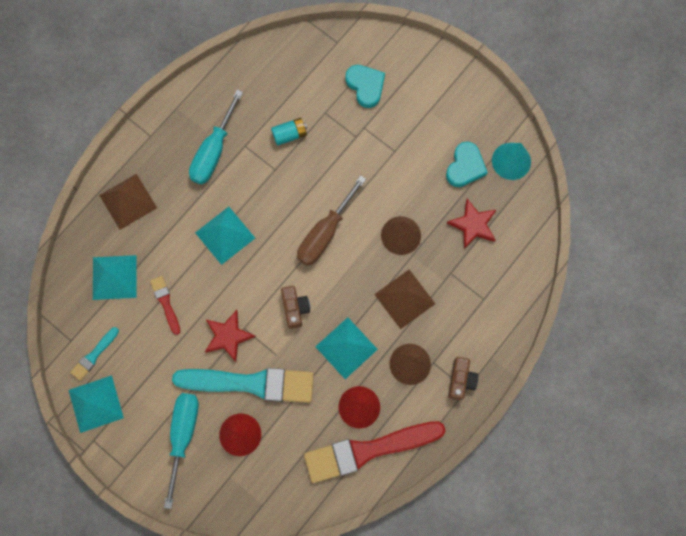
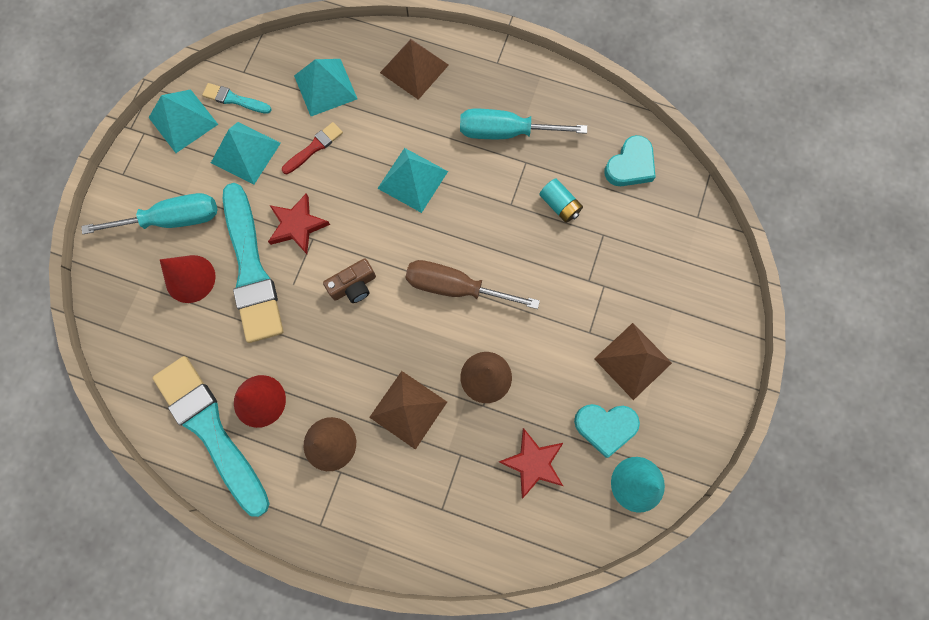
camera: 70 degrees right, 0 degrees up
(346, 348) = (326, 361): turquoise pyramid -> turquoise pyramid (246, 152)
(365, 86) = (657, 269): turquoise heart -> turquoise heart (630, 165)
(368, 450) = (211, 430): red brush -> turquoise brush
(426, 130) = (633, 361): none -> brown pyramid
(460, 380) = (329, 514): brown camera -> none

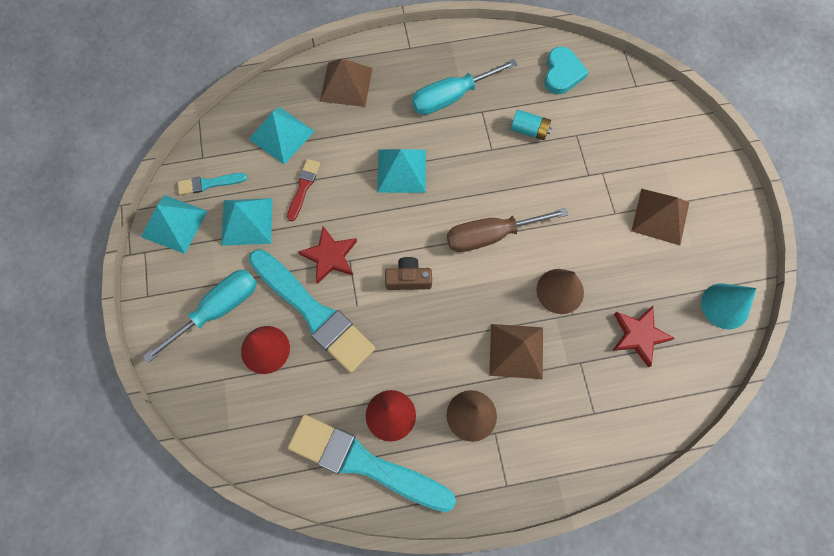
camera: 30 degrees left, 5 degrees down
(354, 286) = (408, 279): brown camera -> brown camera turned 120 degrees counterclockwise
(605, 426) = (673, 277): turquoise heart -> none

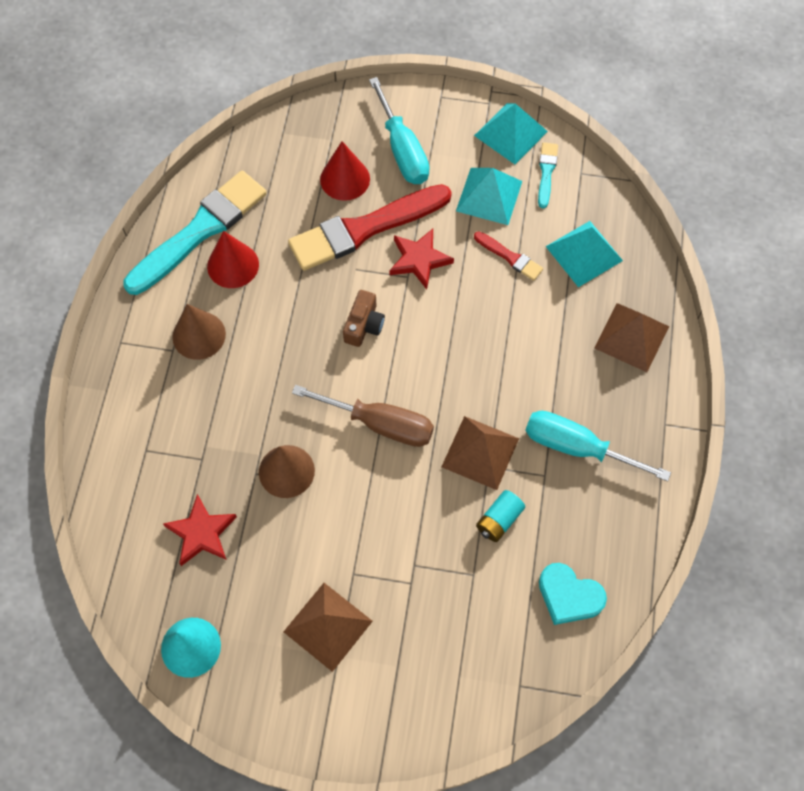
camera: 110 degrees right, 5 degrees down
(313, 312) = (364, 229): turquoise brush -> red brush
(402, 170) = (495, 360): turquoise pyramid -> none
(451, 97) = (577, 447): turquoise screwdriver -> turquoise screwdriver turned 60 degrees counterclockwise
(490, 235) = (380, 424): brown screwdriver -> brown screwdriver turned 105 degrees clockwise
(516, 351) = (242, 401): brown pyramid -> brown pyramid (480, 452)

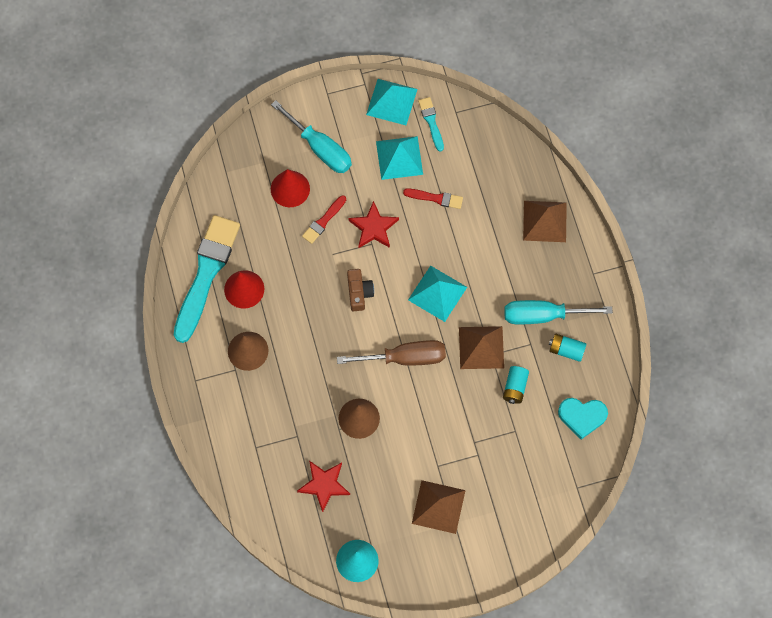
camera: 25 degrees left, 5 degrees up
(364, 229) = (323, 221): red brush -> red brush, size x0.45
(584, 253) = (485, 173): turquoise pyramid -> turquoise pyramid (437, 293)
(587, 502) = (566, 350): none -> turquoise battery

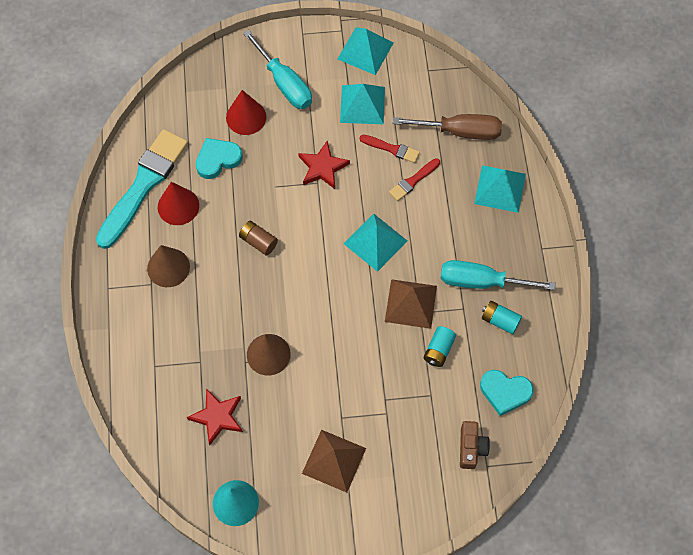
camera: 10 degrees right, 5 degrees down
(272, 236) = (217, 159): none -> turquoise heart
(323, 221) = (273, 153): red brush -> red brush (413, 181)
(327, 311) = (258, 242): none -> brown battery
(359, 292) = (294, 228): brown camera -> brown camera (471, 448)
(405, 358) = (329, 301): brown screwdriver -> brown screwdriver (460, 131)
(431, 122) = (401, 76): turquoise brush -> none
(545, 221) = (500, 188): brown pyramid -> turquoise pyramid

